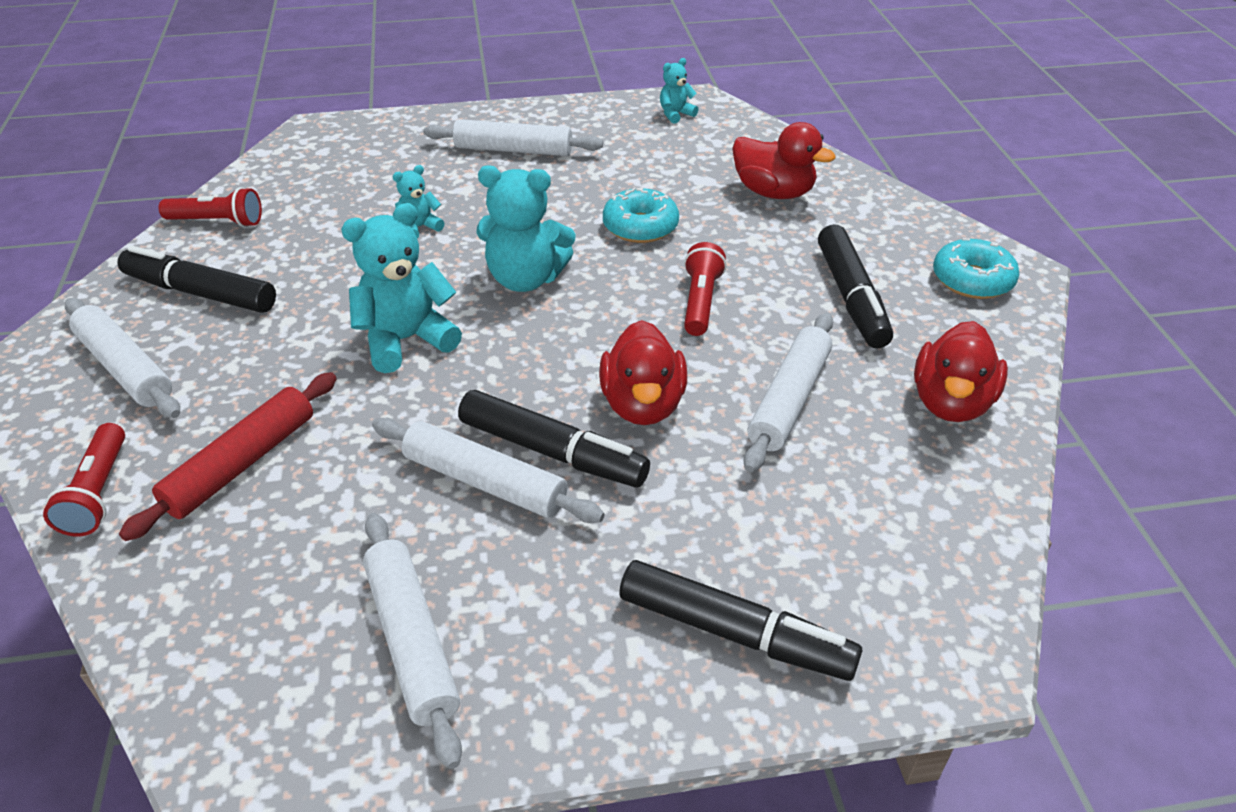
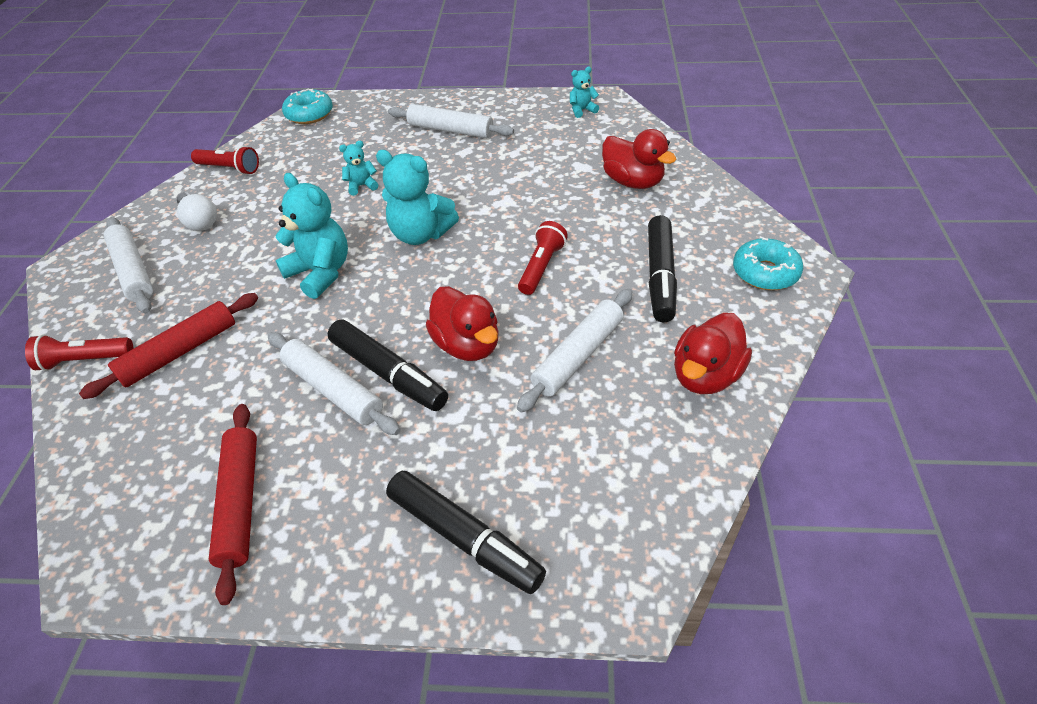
camera: 15 degrees right, 5 degrees up
(98, 493) = (84, 360): red flashlight -> red flashlight turned 75 degrees clockwise
(200, 293) = (199, 221): black marker -> white light bulb
(406, 340) = (320, 273): turquoise teddy bear -> turquoise teddy bear turned 60 degrees clockwise
(412, 641) = (240, 502): white rolling pin -> red rolling pin
(640, 227) = (520, 201): turquoise donut -> turquoise donut (309, 114)
(643, 404) = (467, 345): red duck -> red duck turned 45 degrees counterclockwise

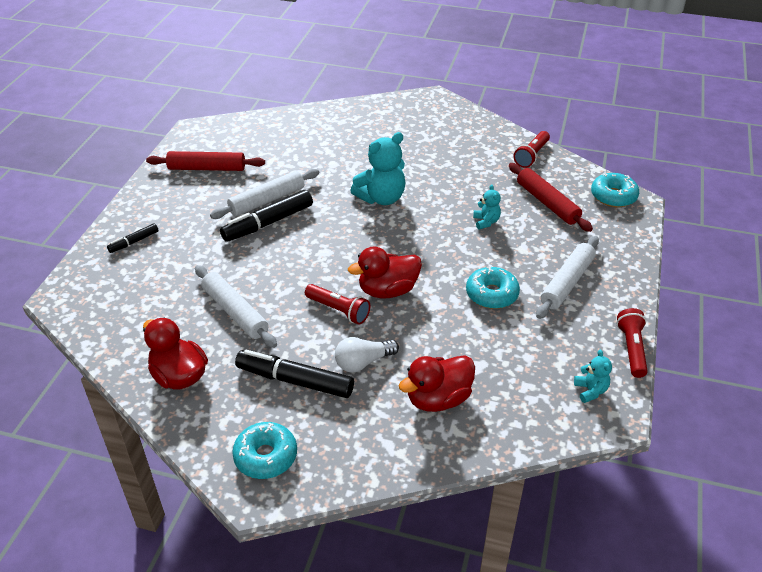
camera: 100 degrees right, 5 degrees down
(84, 360) = (341, 113): red flashlight -> red flashlight (631, 349)
(133, 271) = (416, 122): white rolling pin -> none
(179, 352) = (330, 144): red rolling pin -> red rolling pin (547, 203)
(199, 221) = (464, 145): white light bulb -> white light bulb (363, 362)
(420, 234) = (407, 249): turquoise teddy bear -> none
(464, 538) = (134, 242): black marker -> black marker, size x0.52
(467, 345) = (274, 259): red duck -> red duck (388, 290)
(480, 169) = (491, 294): none -> turquoise donut

